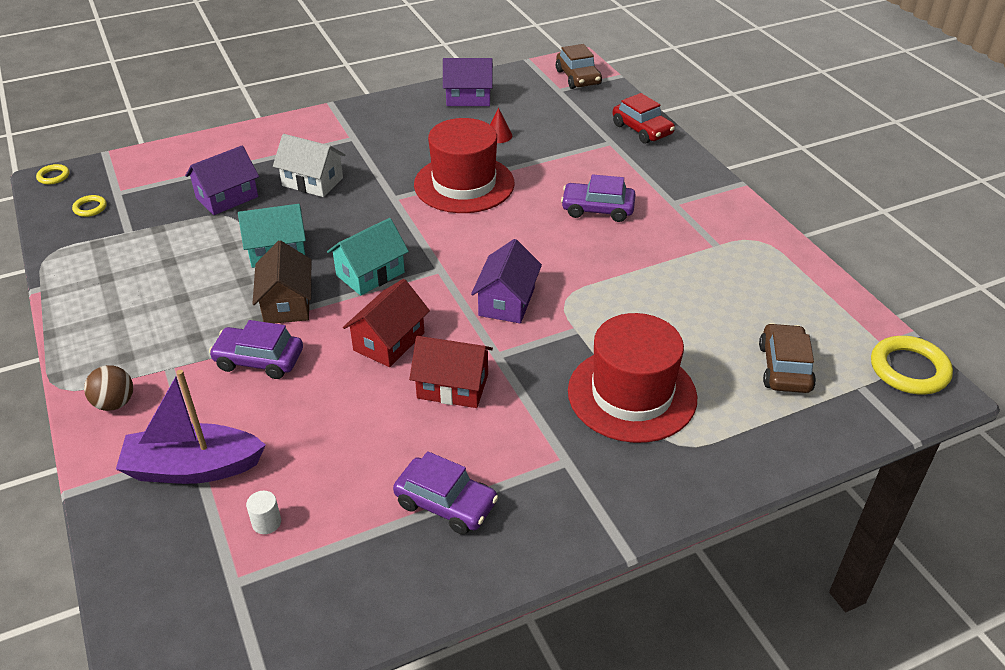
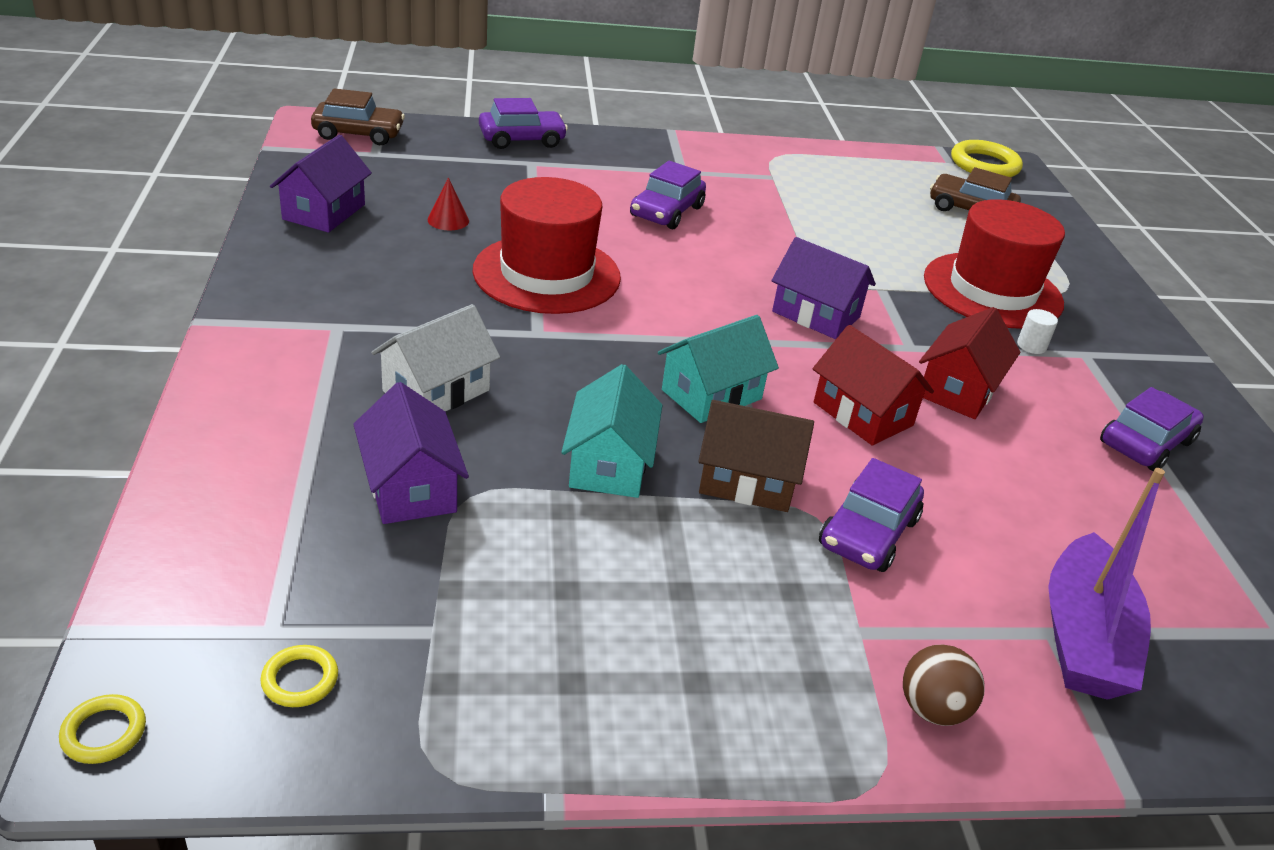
camera: 75 degrees left, 5 degrees down
(266, 522) = (1181, 585): white cylinder -> white cylinder (1031, 346)
(370, 274) = (711, 394): turquoise house -> turquoise house turned 75 degrees clockwise
(642, 129) = (522, 139): red car -> purple car

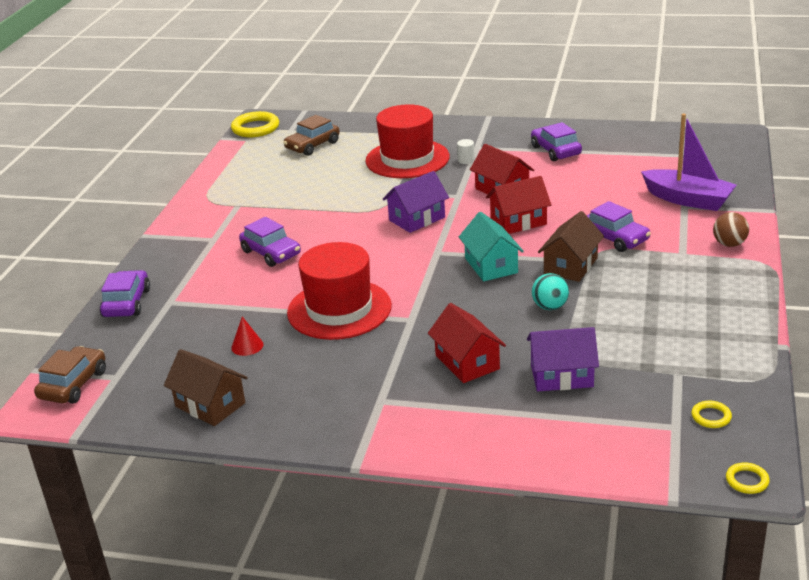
camera: 65 degrees left, 5 degrees down
(324, 212) = (210, 405): purple house -> brown house
(436, 390) = (467, 362): white house -> red house
(609, 464) = (550, 307): turquoise house -> turquoise ball

